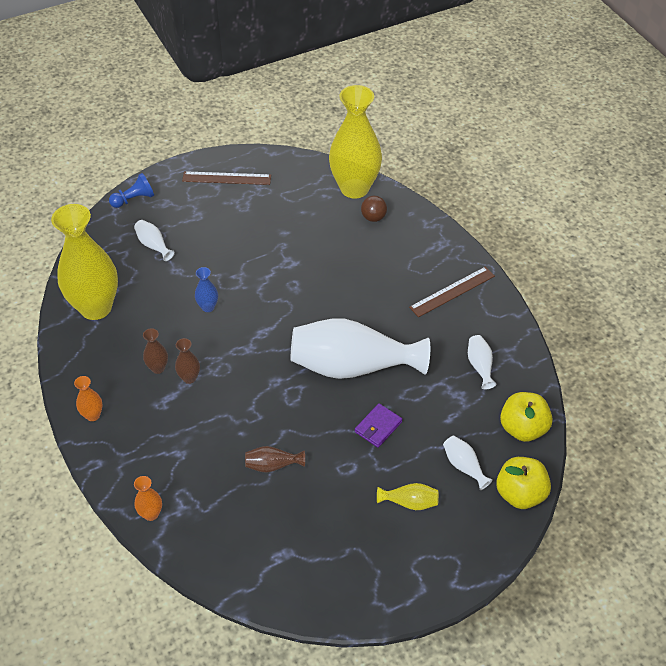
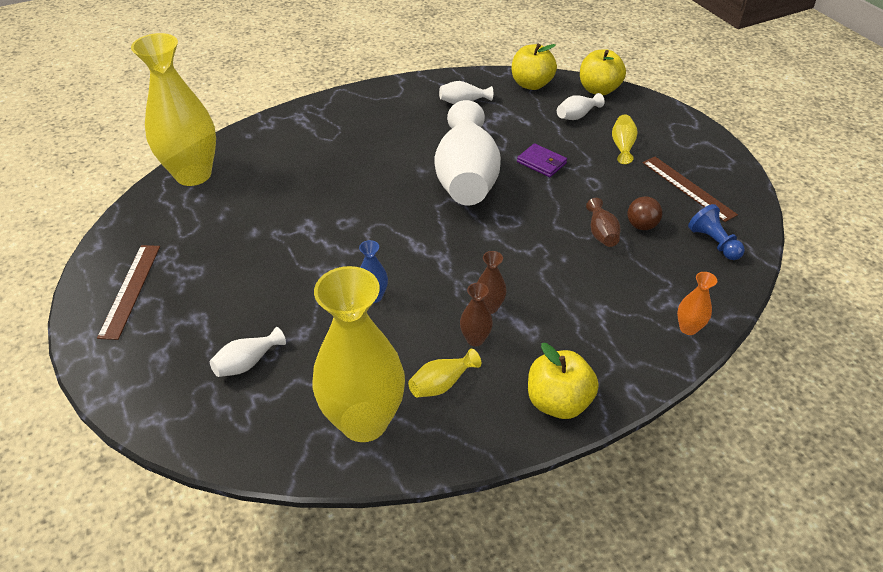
camera: 90 degrees left, 5 degrees down
(93, 415) = (558, 402): orange vase -> yellow apple
(120, 348) = (442, 384): none -> yellow vase
(134, 199) = (138, 396): blue pawn -> blue pawn (713, 242)
(373, 217) = (248, 161): brown ball -> brown ball (641, 226)
(452, 292) = (368, 113): brown ruler -> brown ruler (688, 188)

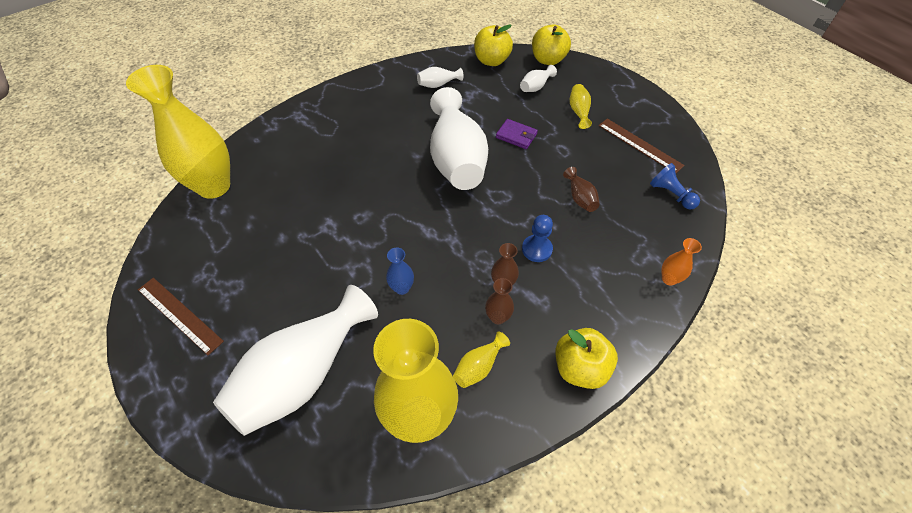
camera: 10 degrees left, 10 degrees up
(130, 290) = (179, 314): brown ruler -> brown ruler turned 45 degrees counterclockwise
(247, 363) = (304, 373): white vase -> white vase, size x2.45
(537, 278) = (537, 249): none -> blue pawn
(641, 226) = (610, 186): brown ball -> none

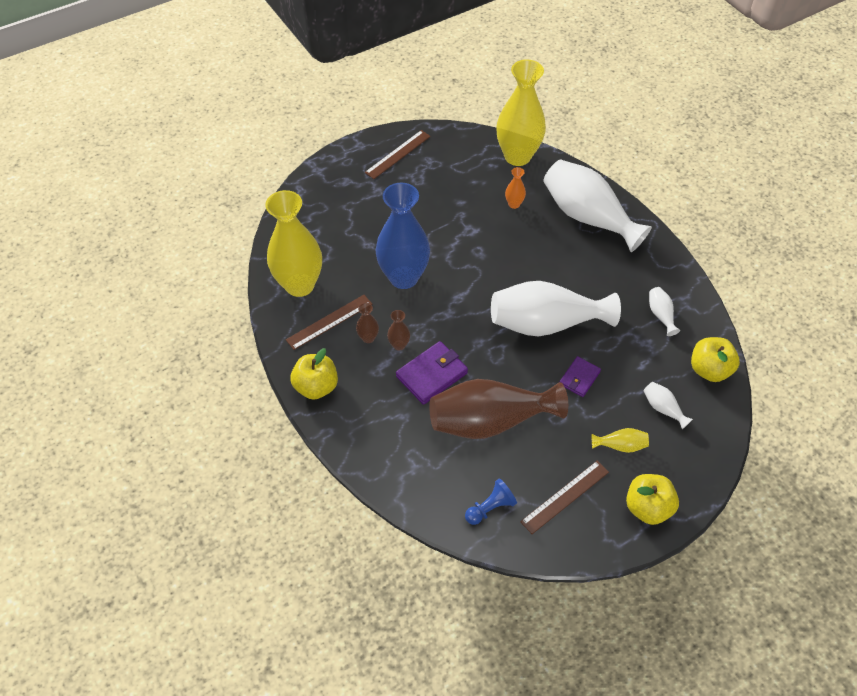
camera: 95 degrees right, 0 degrees up
(304, 373) = (342, 222): white vase -> white vase (588, 217)
(402, 288) = (403, 277): blue vase -> blue vase, size x2.45
(479, 366) = (329, 321): yellow vase -> brown ruler
(537, 249) = (431, 375): blue pawn -> purple wallet
(548, 60) = (717, 430): yellow apple -> yellow apple (647, 507)
(580, 198) = (490, 421): brown vase -> brown vase, size x2.45
(669, 279) = (388, 475): orange vase -> orange vase (514, 204)

